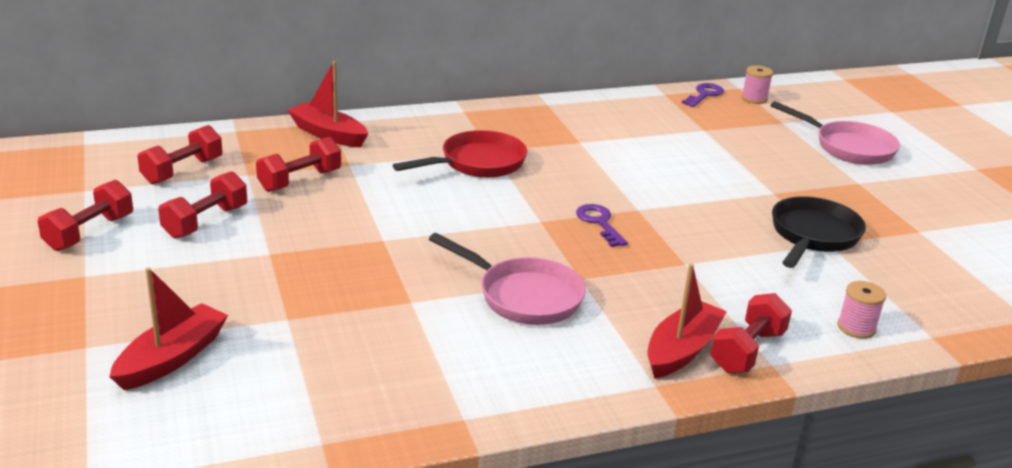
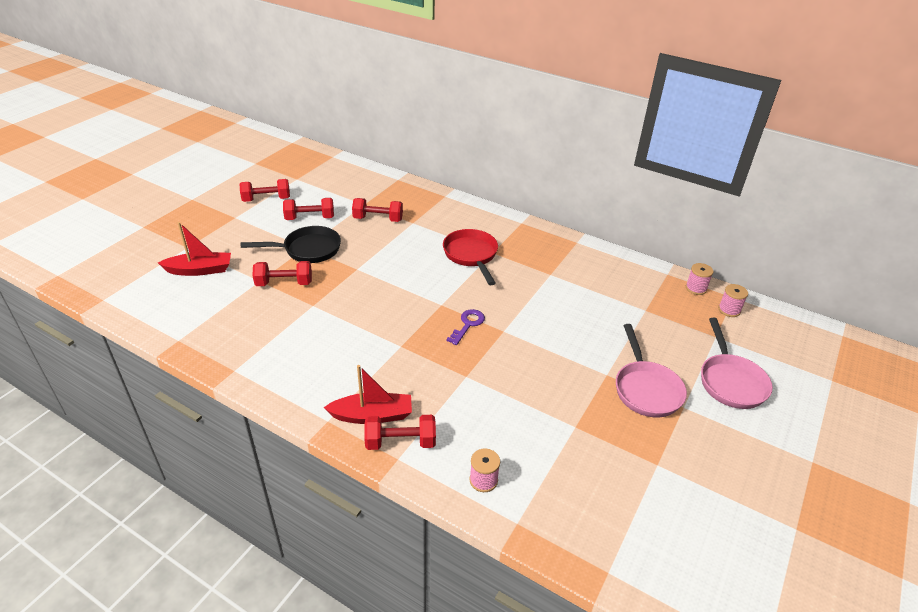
camera: 50 degrees right, 10 degrees up
(182, 171) = (343, 189): red dumbbell -> red dumbbell (284, 283)
(328, 134) = (432, 201): red boat -> none
(477, 163) = (471, 255): red pan -> red pan turned 120 degrees counterclockwise
(523, 296) = (359, 336): pink pan -> pink pan (646, 389)
(704, 95) = (696, 288): purple key -> pink spool
(812, 236) = (574, 415): black pan -> black pan (307, 250)

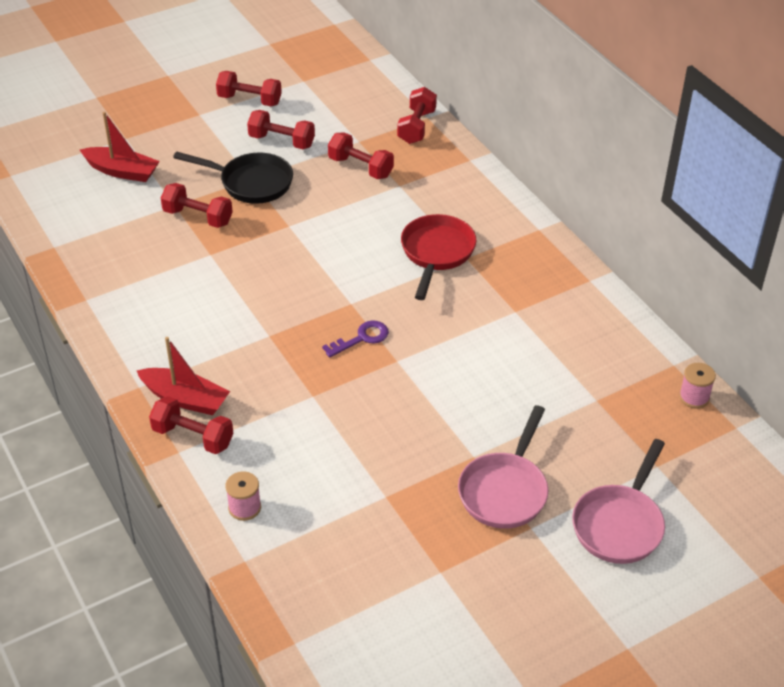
camera: 30 degrees right, 5 degrees up
(395, 186) = (416, 127): none -> red dumbbell
(729, 310) = (711, 441): pink spool -> none

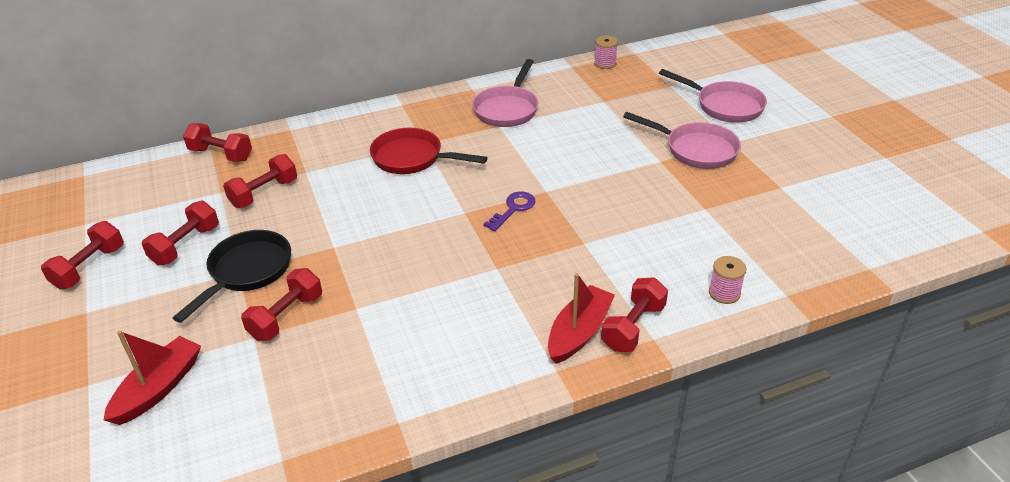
camera: 80 degrees left, 5 degrees down
(362, 338) = (513, 209): purple key -> purple key turned 60 degrees clockwise
(553, 314) = (507, 109): none -> pink pan

